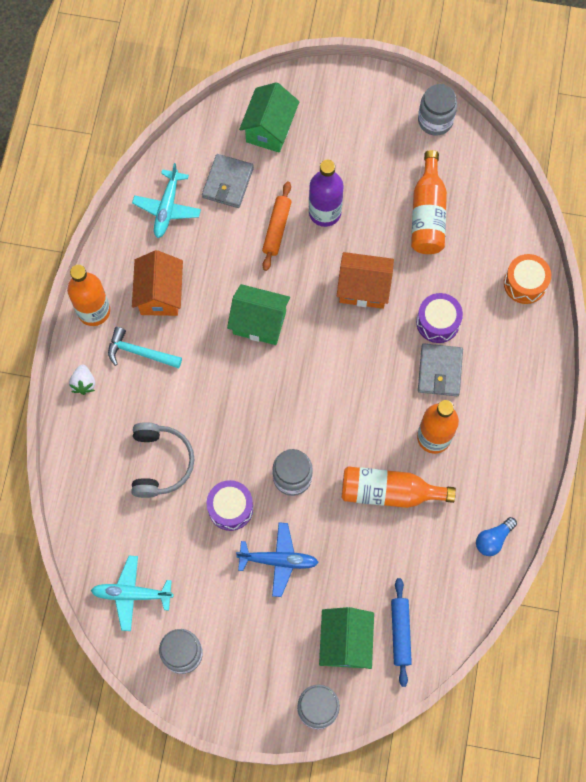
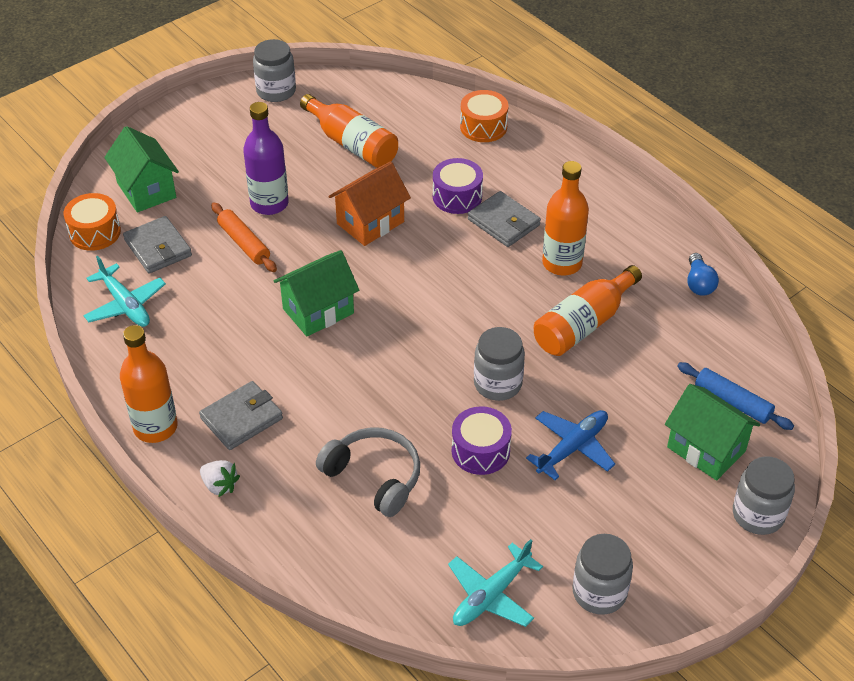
camera: 50 degrees left, 25 degrees down
(140, 352) = (242, 418): turquoise hammer -> grey wallet
(160, 294) = (202, 365): orange house -> none
(208, 134) = (95, 232): none -> orange drum

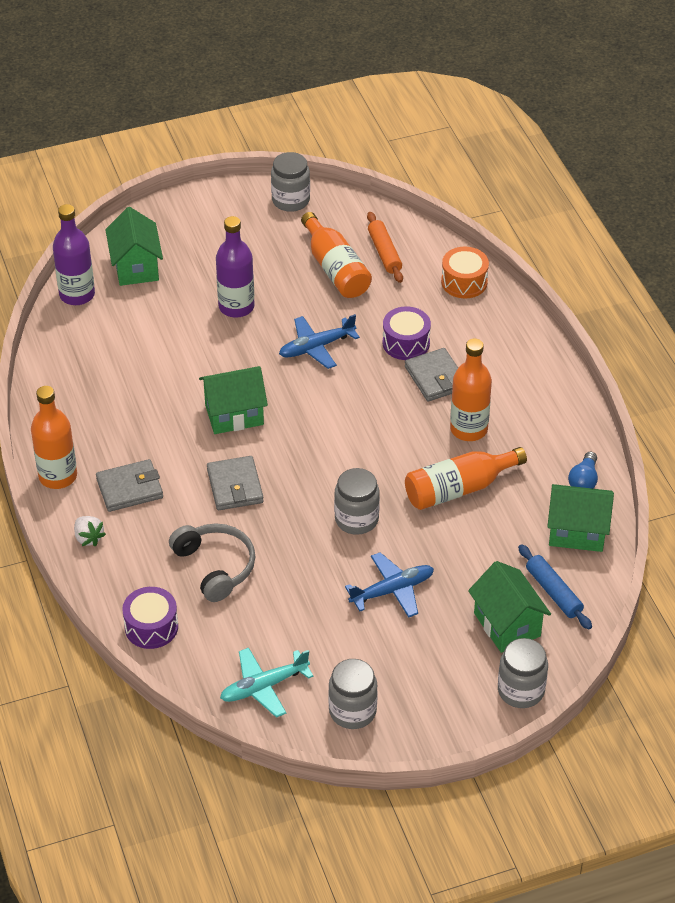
camera: 20 degrees right, 0 degrees up
(95, 232) = (77, 295): orange drum -> purple bottle
(125, 304) = (76, 366): turquoise plane -> none
(158, 248) = (124, 322): grey wallet -> grey wallet (235, 486)
(244, 243) = (198, 337): orange rolling pin -> orange rolling pin (384, 252)
(370, 223) = (316, 347): orange house -> blue plane
(480, 451) = (313, 571): purple drum -> purple drum (151, 627)
(721, 335) = (577, 532): none -> green house

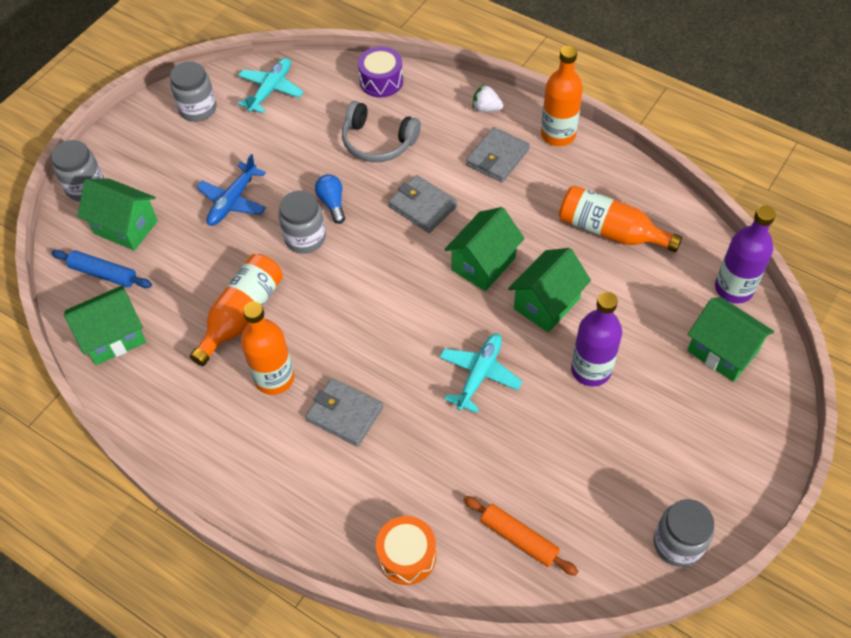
camera: 145 degrees right, 10 degrees up
(218, 361) = (546, 304): none -> green house
(316, 347) = (479, 375): blue plane -> turquoise plane
(335, 269) = (546, 480): orange bottle -> orange bottle (610, 231)
(406, 343) = (403, 435): purple drum -> none
(583, 480) = (136, 391): blue light bulb -> blue light bulb (332, 203)

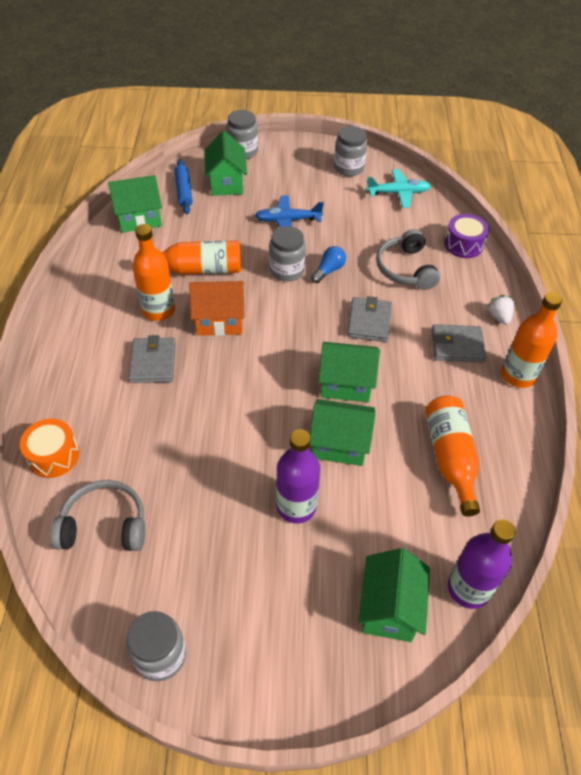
camera: 55 degrees right, 5 degrees down
(114, 337) = (139, 219): green house -> green house turned 45 degrees counterclockwise
(331, 329) = (219, 321): none -> orange house
(479, 375) = (239, 429): turquoise plane -> none
(519, 538) = (104, 525): orange rolling pin -> grey headphones

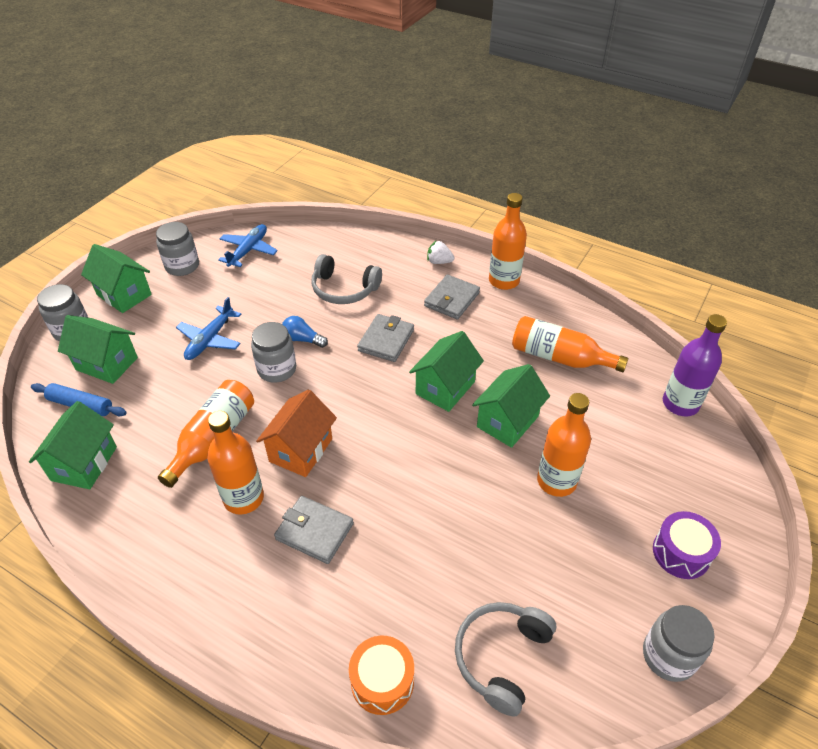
camera: 60 degrees left, 5 degrees down
(296, 506) = (556, 481): purple bottle -> orange bottle
(329, 270) = (302, 339): blue light bulb -> blue light bulb turned 45 degrees counterclockwise
(369, 322) = (386, 340): grey wallet -> grey wallet turned 75 degrees clockwise
(389, 608) = (680, 460): green house -> green house (124, 295)
(398, 193) = (248, 250): turquoise plane -> blue plane
(463, 244) = (346, 242): purple drum -> purple drum (681, 553)

